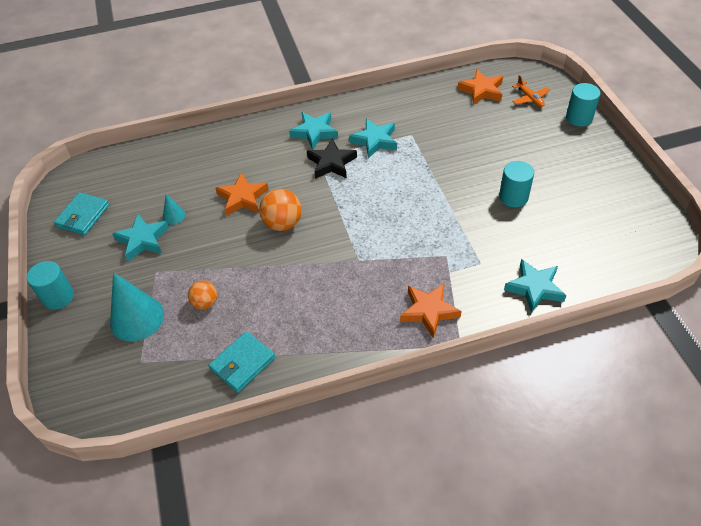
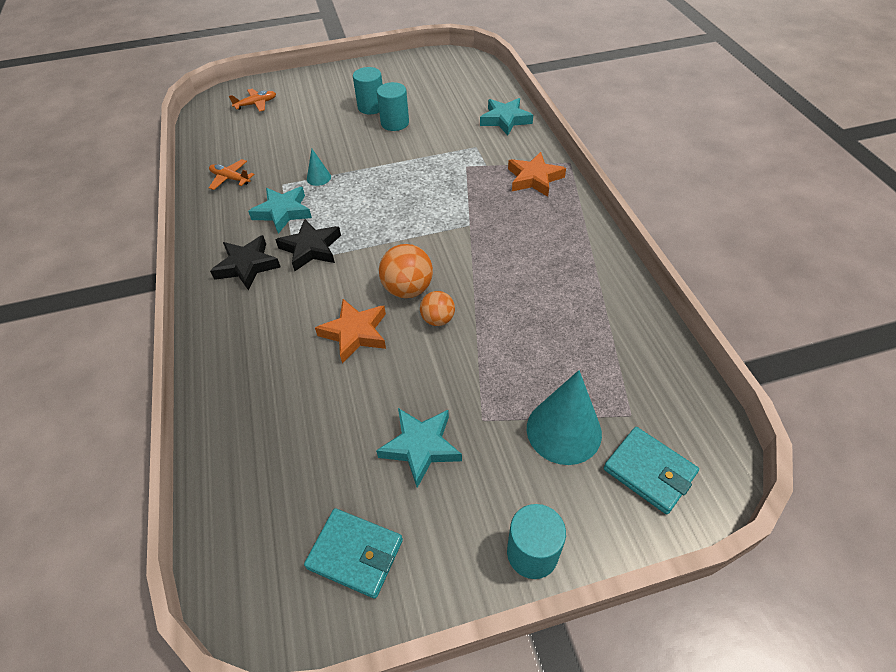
camera: 90 degrees left, 0 degrees up
(174, 216) = (376, 412): turquoise cone -> turquoise cone (318, 178)
(205, 303) = (533, 356): orange ball -> orange ball (438, 319)
(242, 363) = (615, 312): turquoise wallet -> turquoise wallet (649, 472)
(315, 132) = (247, 266): turquoise star -> black star
(416, 104) = (230, 179): none -> orange plane
(481, 91) = (229, 132): orange star -> none
(579, 118) = (297, 80): turquoise cylinder -> turquoise cylinder (371, 107)

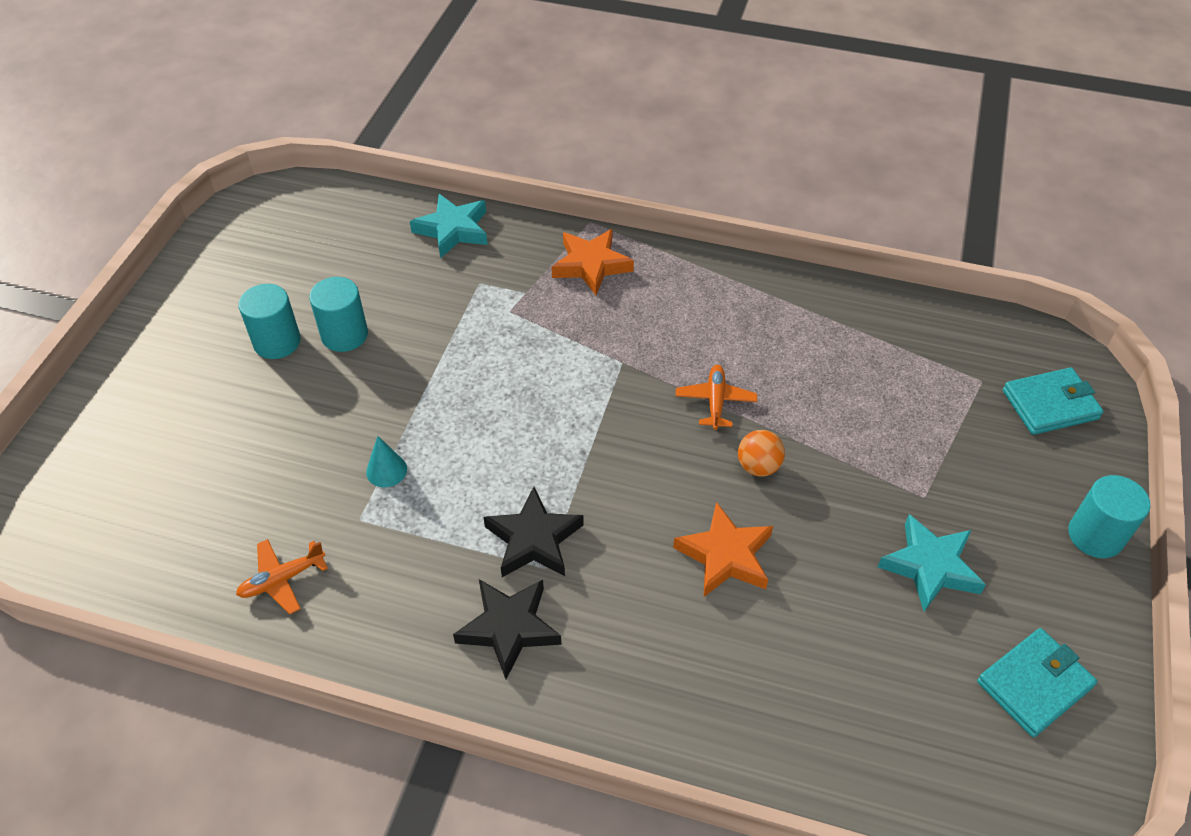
camera: 60 degrees left, 0 degrees up
(256, 104) = (107, 474): orange plane -> orange plane (715, 401)
(283, 212) = (427, 542): turquoise star -> none
(408, 289) = (688, 471): orange ball -> none
(564, 430) = (973, 439): turquoise cone -> none

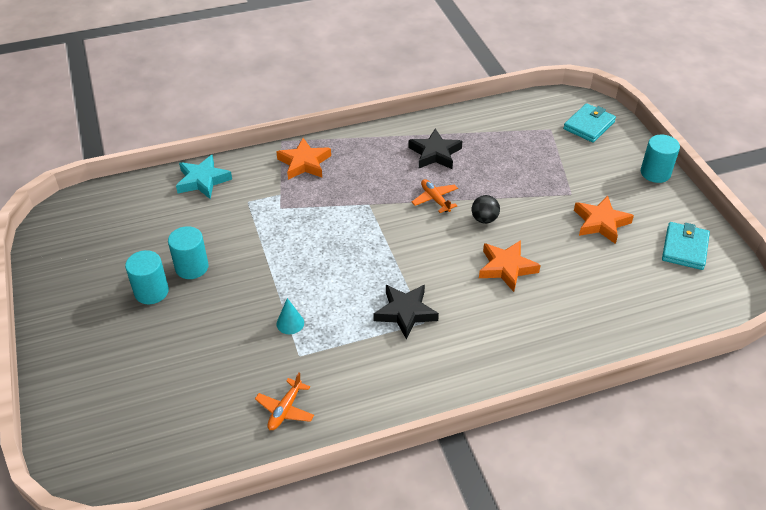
camera: 35 degrees left, 5 degrees down
(509, 628) = (433, 360): black star -> black star (435, 153)
(758, 466) = (484, 219): orange ball -> black ball
(930, 566) = (601, 223): turquoise star -> orange star

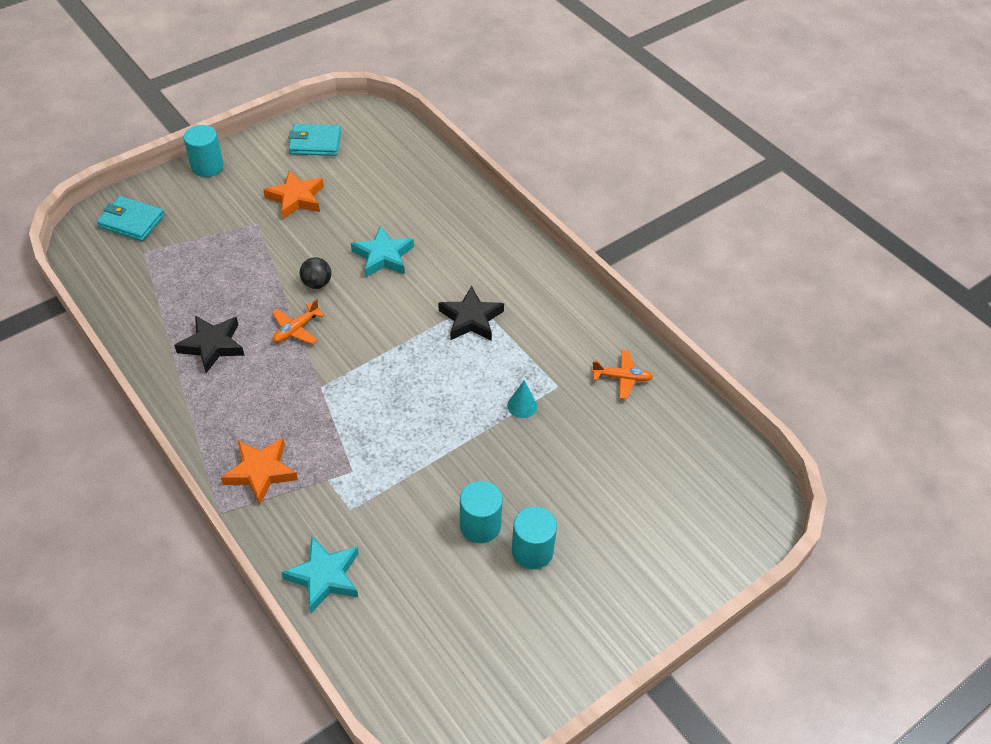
camera: 110 degrees left, 5 degrees up
(506, 268) = (383, 256): orange star -> turquoise star

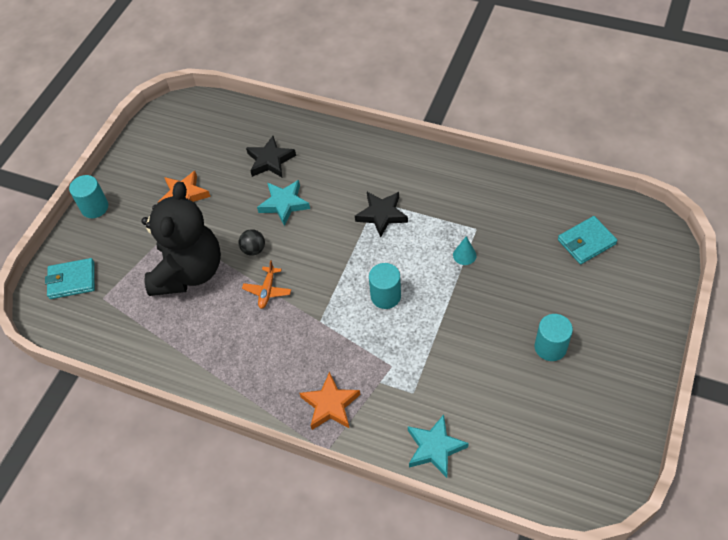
camera: 25 degrees left, 5 degrees up
(212, 345) = (217, 337): black star -> black star (270, 160)
(239, 271) = (189, 272): none -> black teddy bear
(315, 143) = (162, 147): turquoise wallet -> turquoise wallet (586, 242)
(480, 525) = (505, 351): turquoise cylinder -> turquoise cylinder (385, 296)
(622, 378) = (511, 200): orange plane -> none

